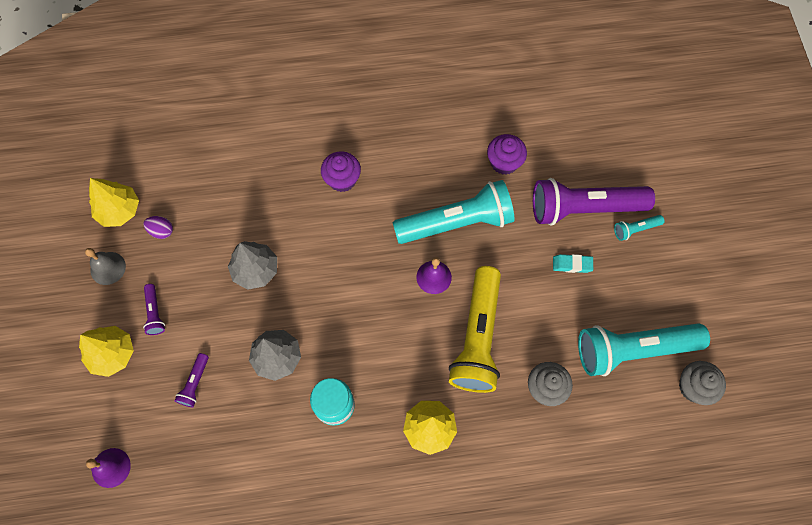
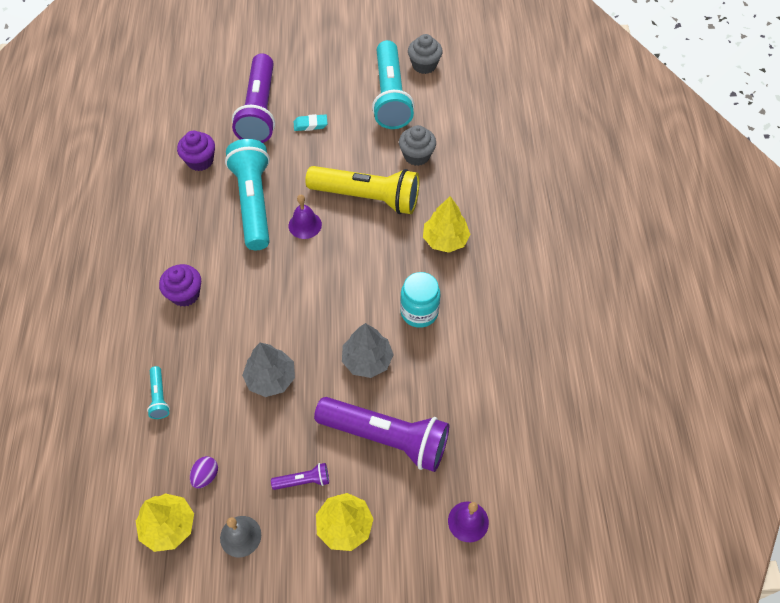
camera: 85 degrees left, 10 degrees down
(195, 383) = (386, 438): purple flashlight -> purple flashlight, size x2.38
(572, 264) = (310, 125): turquoise eraser -> turquoise eraser turned 75 degrees clockwise
(635, 229) = (286, 79): turquoise flashlight -> turquoise flashlight (159, 397)

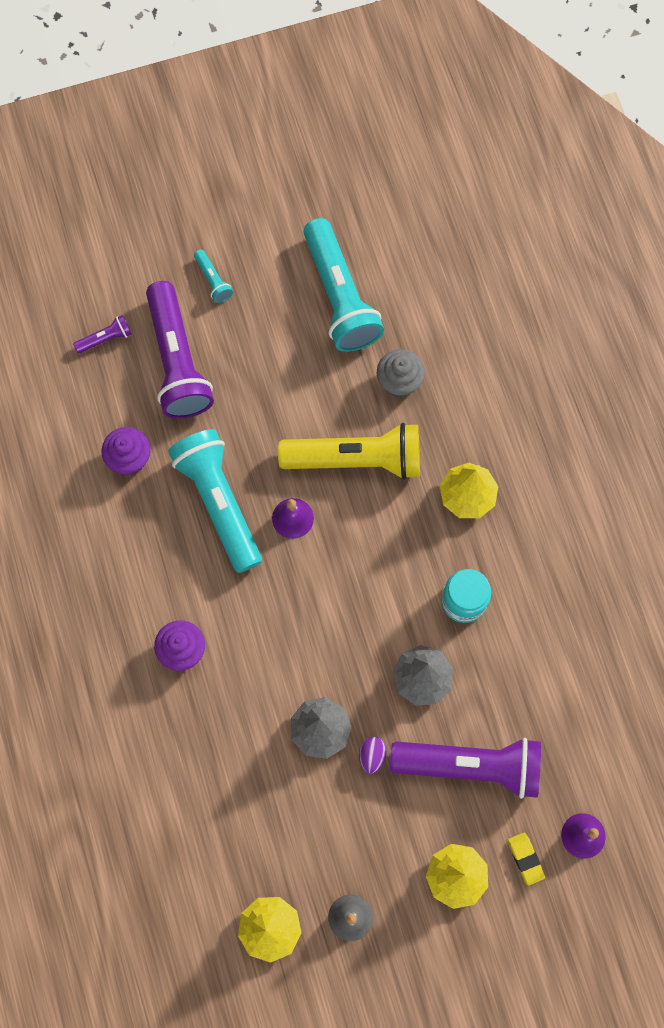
camera: 15 degrees left, 15 degrees up
(159, 397) = (202, 786): turquoise flashlight -> turquoise flashlight (213, 280)
(206, 476) = (289, 862): purple egg -> purple egg (372, 756)
(303, 481) = (396, 839): purple flashlight -> purple flashlight (105, 338)
(310, 125) = (251, 368): turquoise eraser -> none
(410, 527) = (525, 858): none -> yellow eraser
(424, 65) = (369, 235): grey cupcake -> none

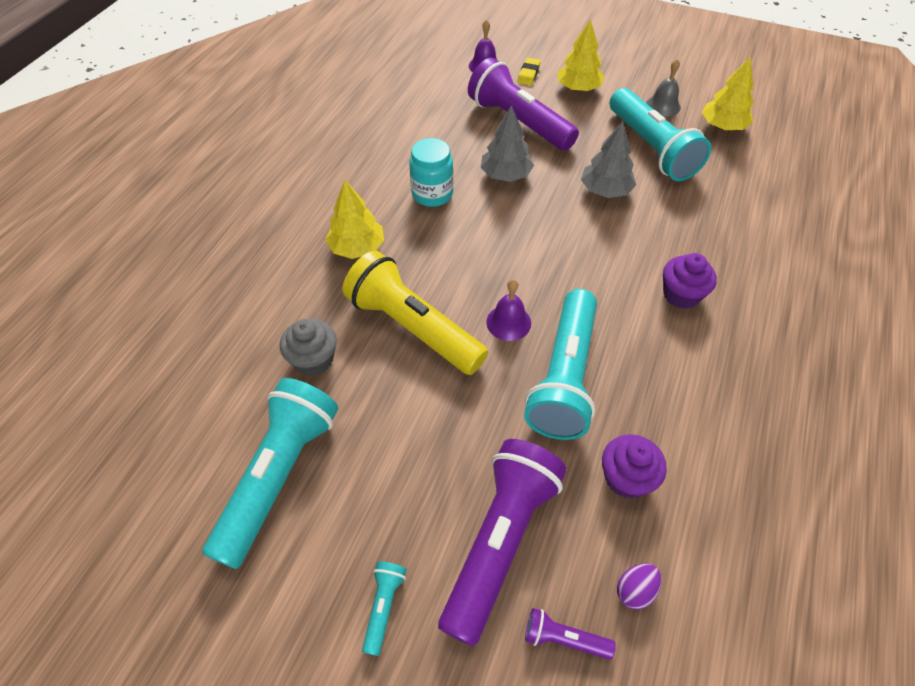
camera: 140 degrees left, 20 degrees down
(318, 829) = (651, 148): none -> turquoise flashlight
(372, 756) = (580, 160): purple egg -> purple egg (635, 590)

